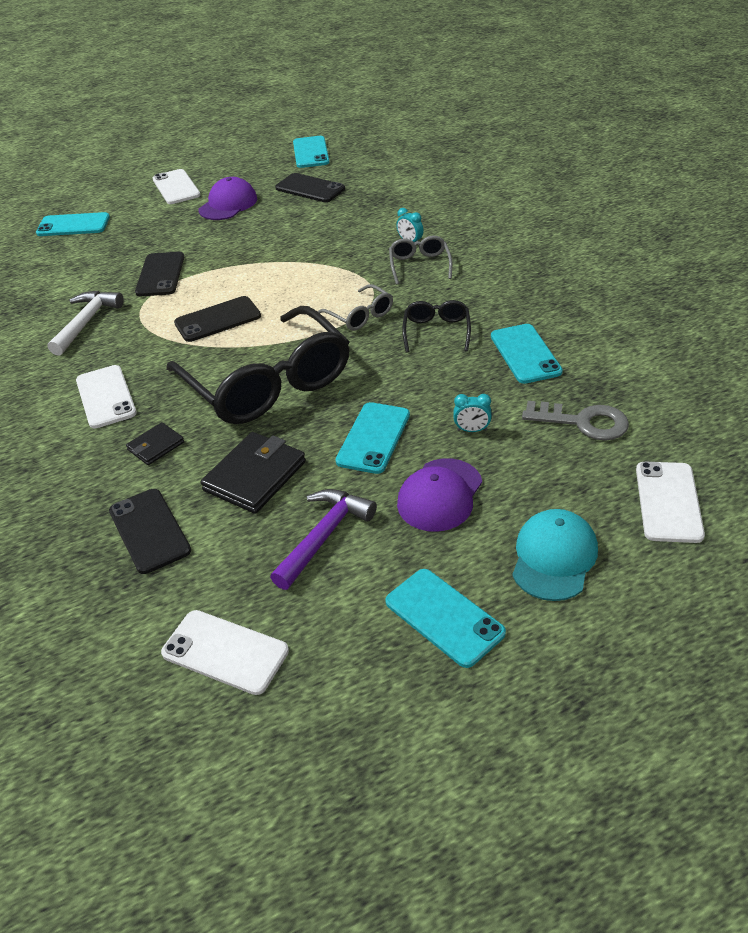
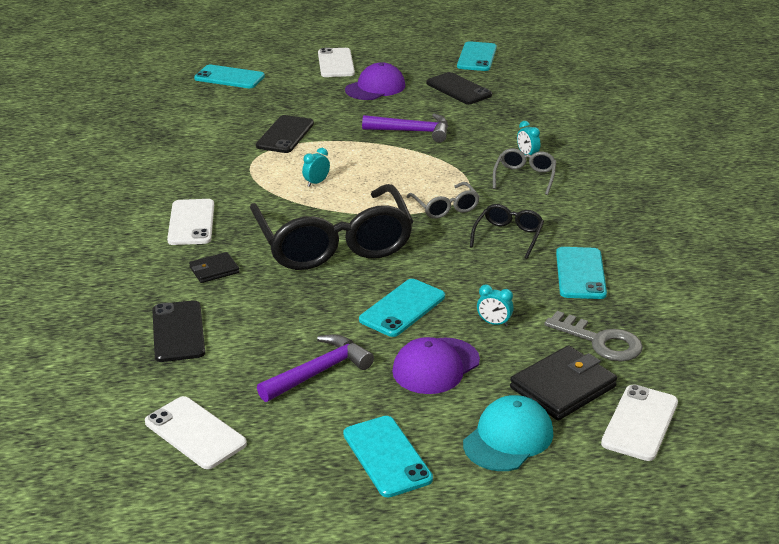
camera: 15 degrees right, 10 degrees down
(86, 322) = (203, 160): white hammer -> none
(217, 319) = (316, 183): black phone -> turquoise clock
(255, 476) = (285, 313): black wallet -> black wallet (563, 387)
(287, 242) = (412, 131): none -> purple hammer

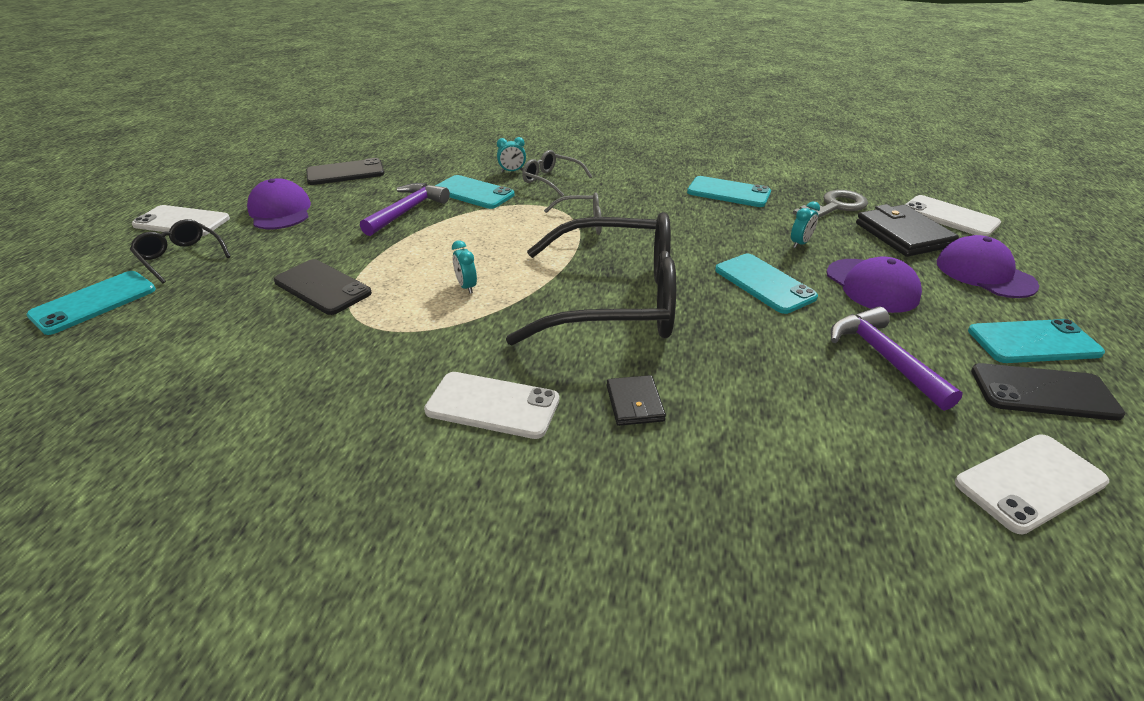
camera: 70 degrees left, 5 degrees up
(178, 331) = (785, 463): black phone -> black phone (1043, 392)
(476, 57) = (290, 152): turquoise phone -> turquoise phone (473, 193)
(508, 236) = (652, 208): black glasses -> black glasses (181, 257)
(508, 438) = (984, 273): turquoise cap -> purple cap

